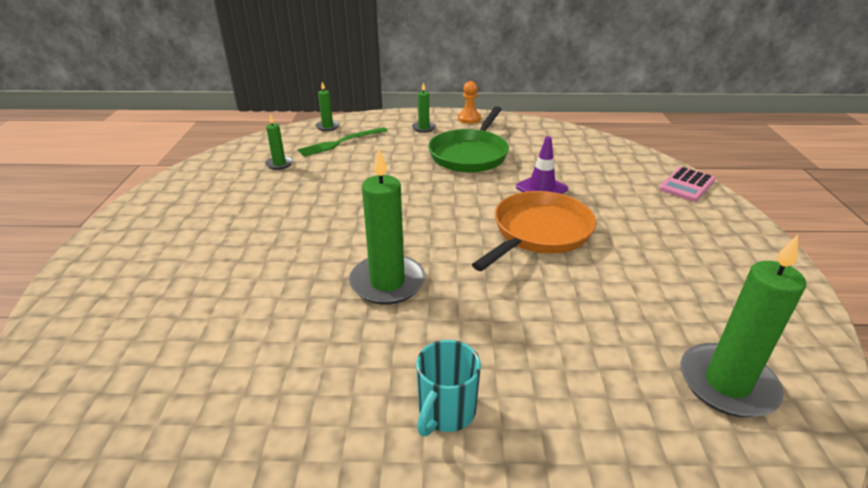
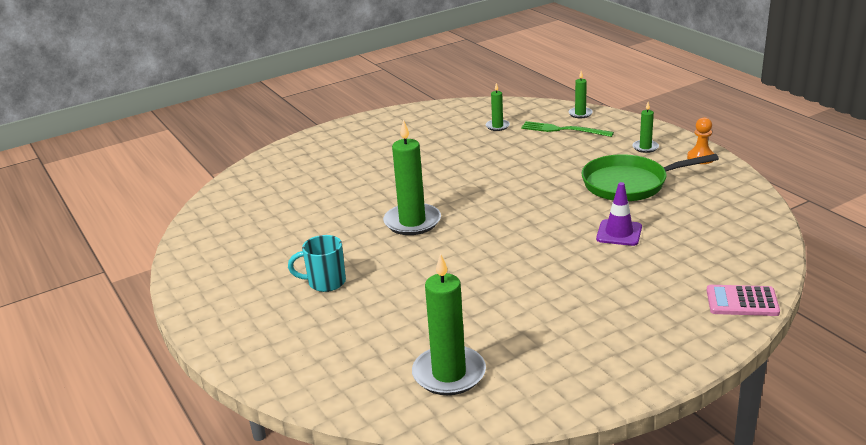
camera: 60 degrees right, 5 degrees down
(538, 233) = (544, 253): orange pan -> none

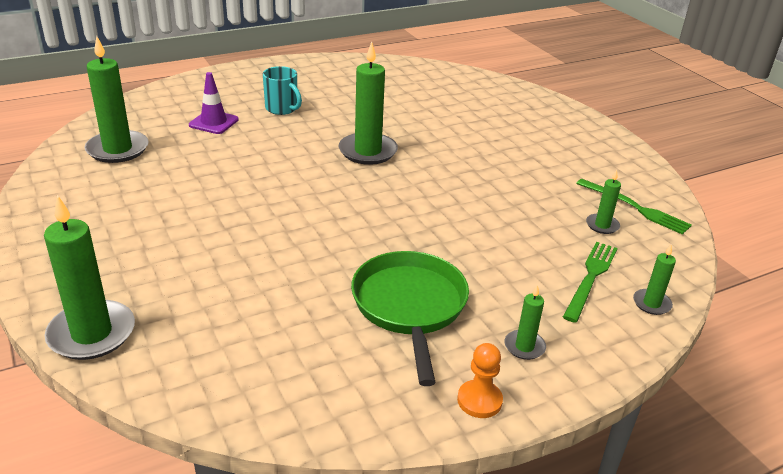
camera: 90 degrees right, 5 degrees up
(325, 282) = (282, 109): turquoise mug -> turquoise mug turned 135 degrees clockwise
(469, 116) = (635, 207): none -> green fork
(619, 233) = (287, 273): purple traffic cone -> purple traffic cone (214, 122)
(742, 301) = (92, 333): pink calculator -> green candle

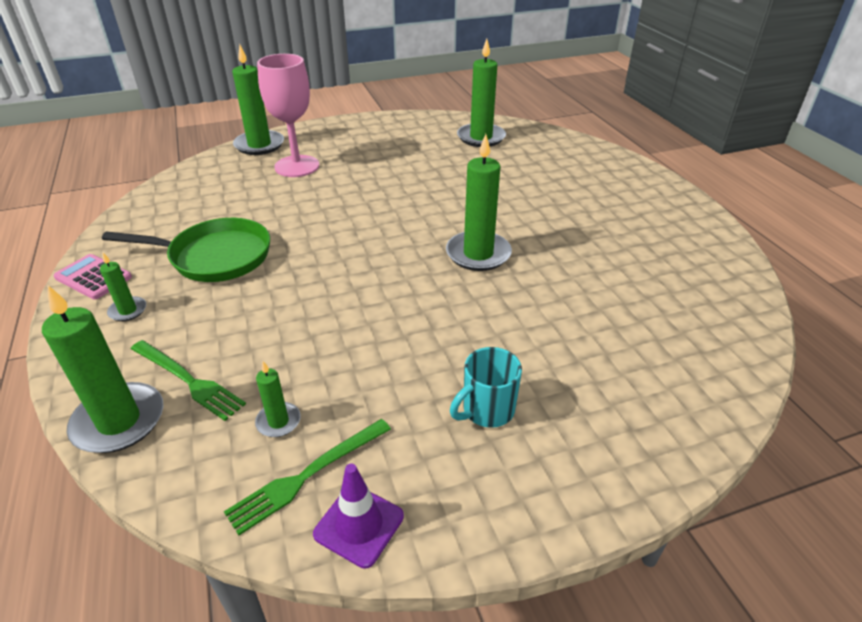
camera: 100 degrees right, 5 degrees up
(177, 281) = (297, 166): none -> pink goblet
(214, 122) = (534, 173): purple traffic cone -> purple traffic cone (359, 525)
(282, 109) = (571, 206): turquoise mug -> turquoise mug (486, 410)
(479, 400) = (93, 277): orange pawn -> pink calculator
(651, 303) = (119, 421): green candle -> green candle, size x2.00

